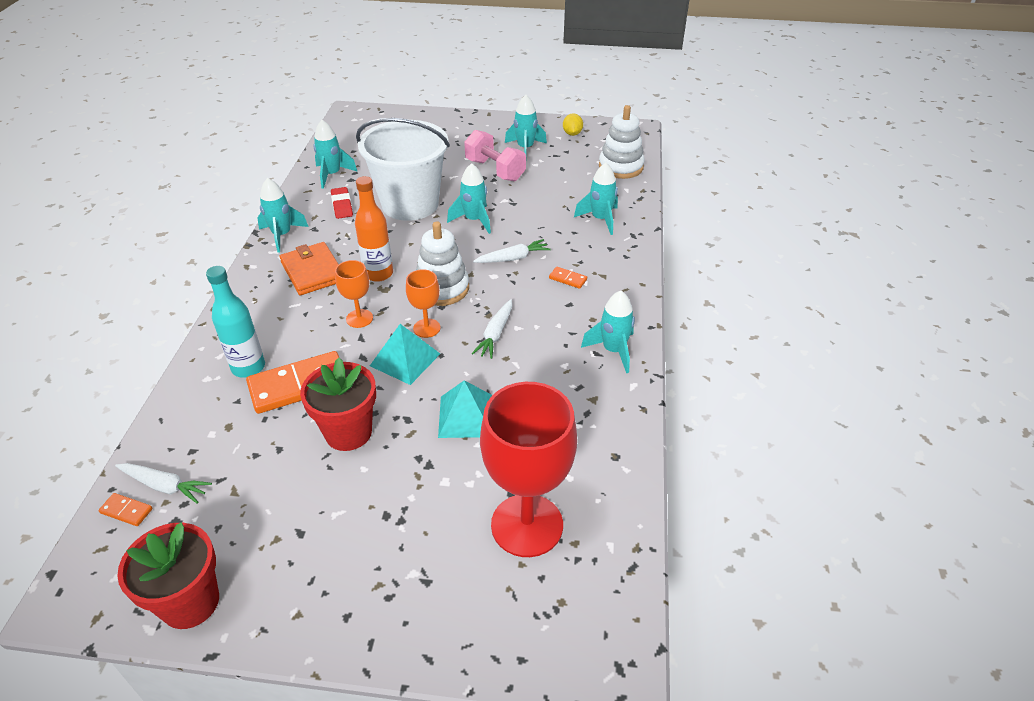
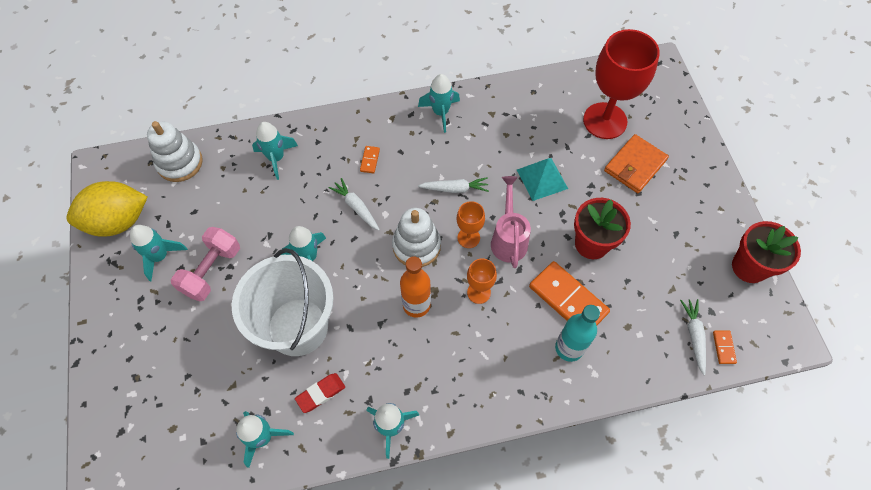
camera: 110 degrees left, 20 degrees up
(313, 271) = (434, 364): orange wallet -> orange wallet (635, 165)
(405, 359) = (508, 238): turquoise pyramid -> pink watering can
(572, 134) = (118, 221): yellow lemon -> yellow lemon, size x2.29

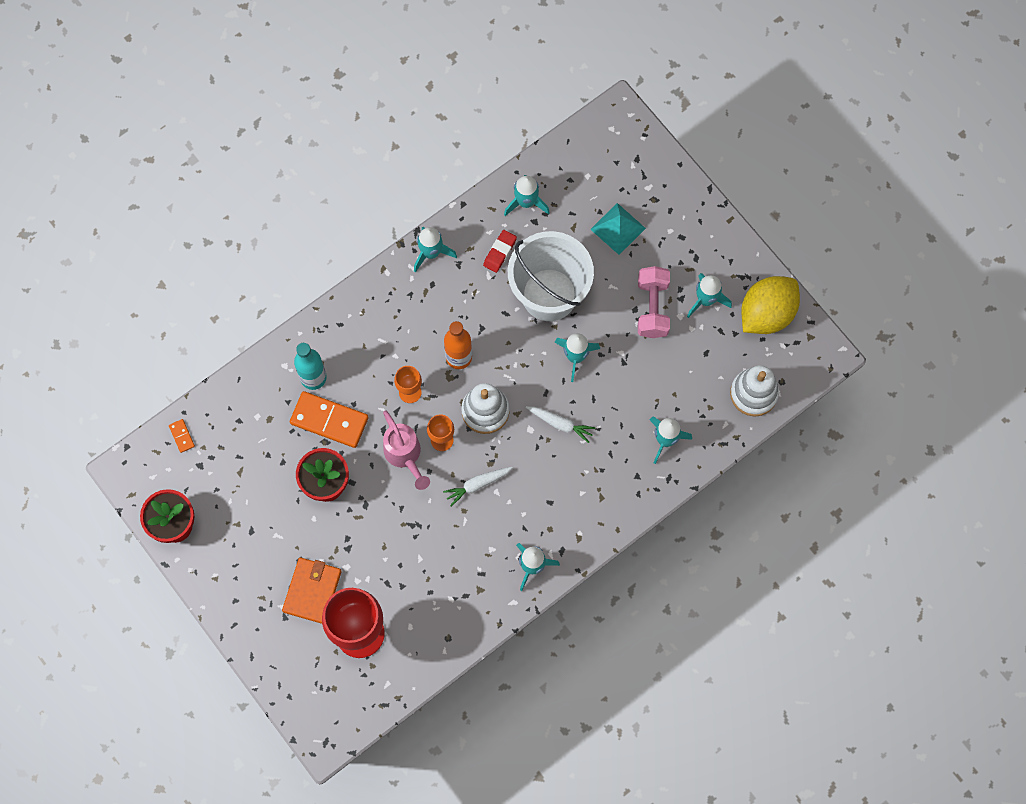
camera: 155 degrees right, 10 degrees up
(370, 160) = (574, 479): orange domino -> none
(542, 179) = (398, 533): turquoise pyramid -> turquoise pyramid (618, 228)
(694, 336) = (210, 435): white carrot -> none

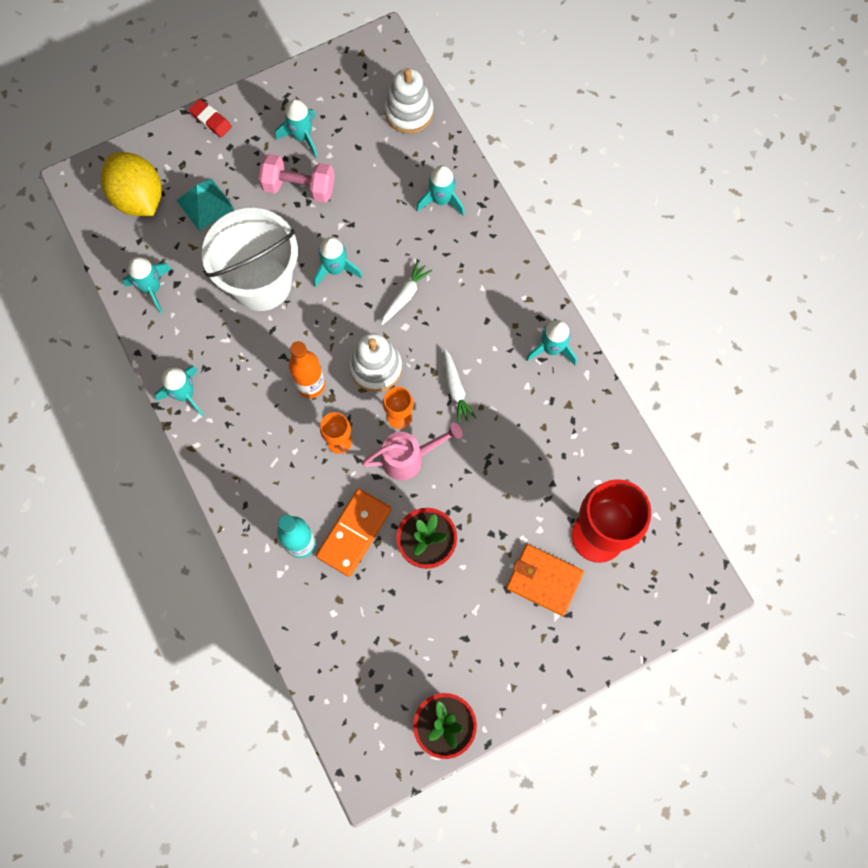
camera: 80 degrees left, 0 degrees up
(182, 436) = (339, 704): orange domino -> none
(500, 252) = (202, 324): red eraser -> red eraser (211, 120)
(766, 313) = (329, 85): yellow lemon -> yellow lemon (138, 198)

